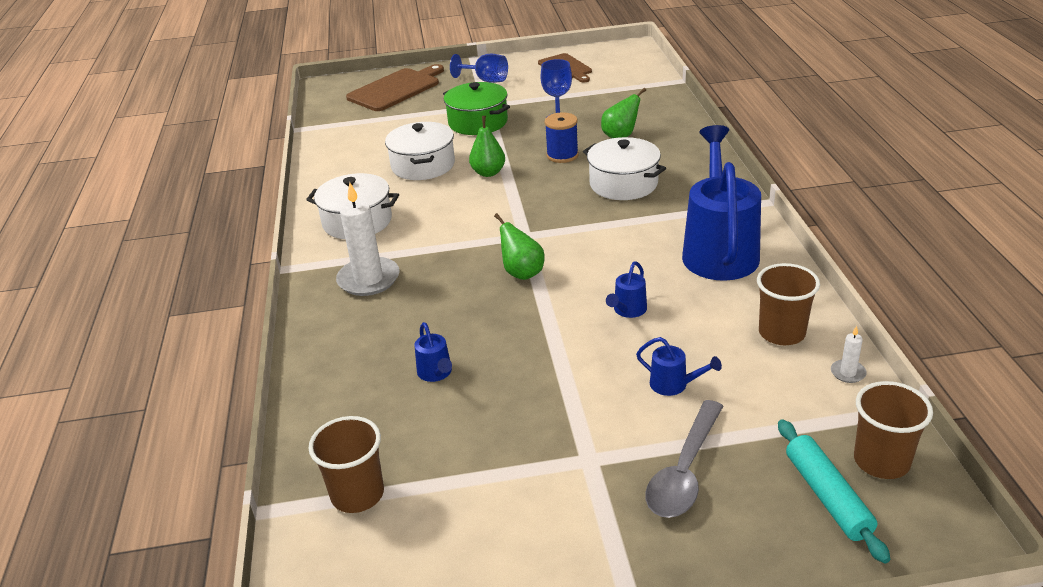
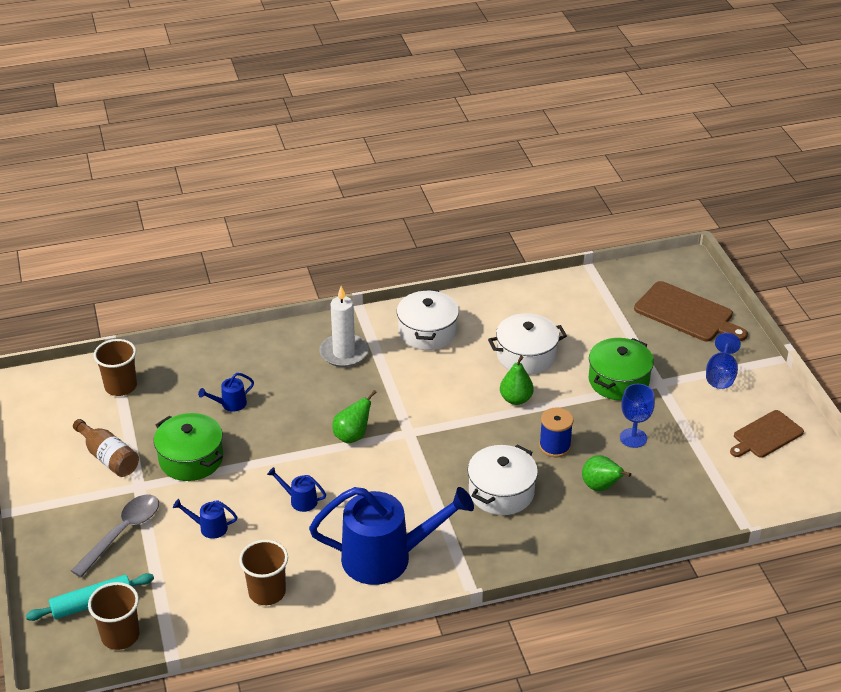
camera: 80 degrees right, 5 degrees up
(522, 498) = (108, 457): none -> brown bottle
(540, 407) = (191, 459): none -> green pot
(674, 385) = (209, 528): blue watering can -> blue watering can turned 75 degrees clockwise
(684, 471) = (122, 532): grey spoon -> grey spoon turned 105 degrees clockwise
(848, 373) = (215, 628): white candle -> none

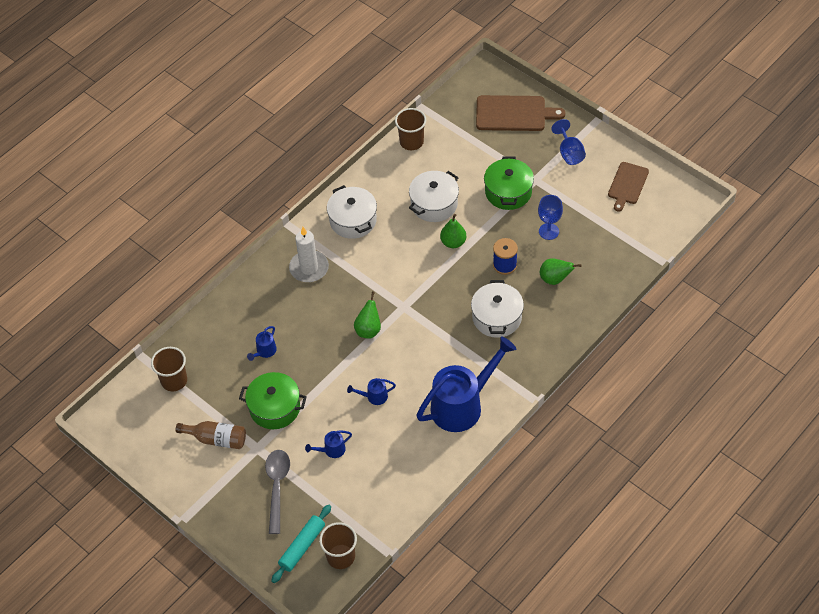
camera: 30 degrees left, 15 degrees up
(267, 592) = (408, 472): brown cup -> brown cup (411, 142)

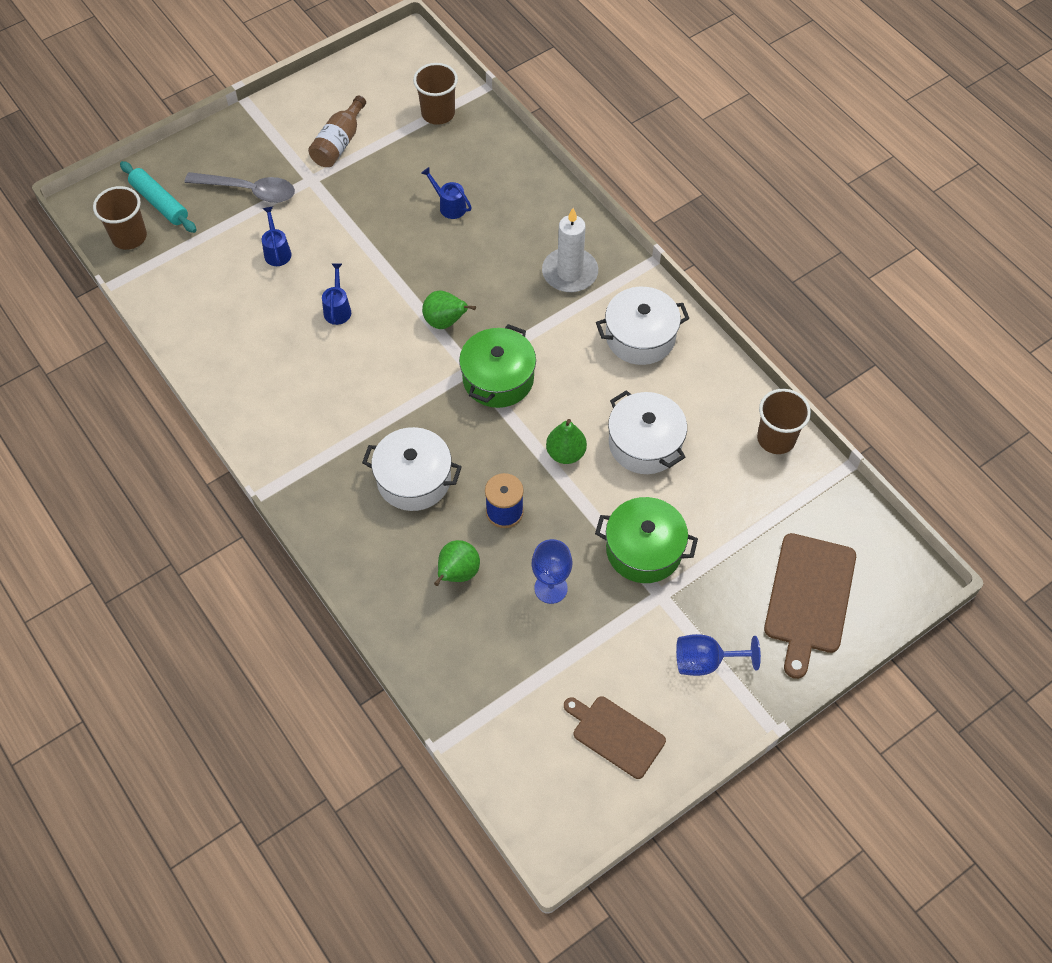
camera: 100 degrees right, 5 degrees up
(275, 408) = (361, 204): green pot -> green pot (498, 378)
(463, 404) = (286, 406): blue watering can -> none

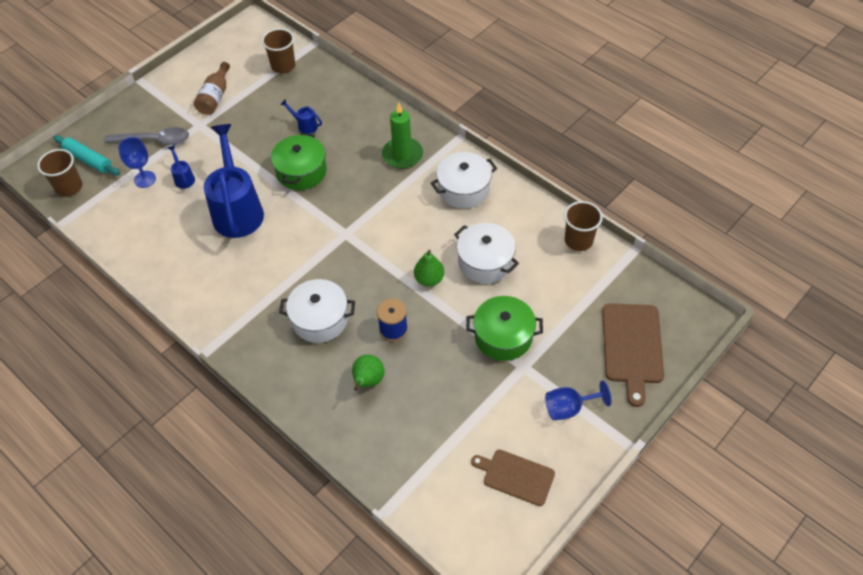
camera: 10 degrees left, 5 degrees down
(337, 308) = (237, 209): blue watering can -> blue watering can, size x2.46
(445, 322) = (319, 204): green pear -> none
(498, 378) = (367, 236): green pot -> green pot (301, 171)
(551, 588) = (441, 378): blue goblet -> blue goblet (145, 179)
(570, 273) = (402, 155): white candle -> green candle

